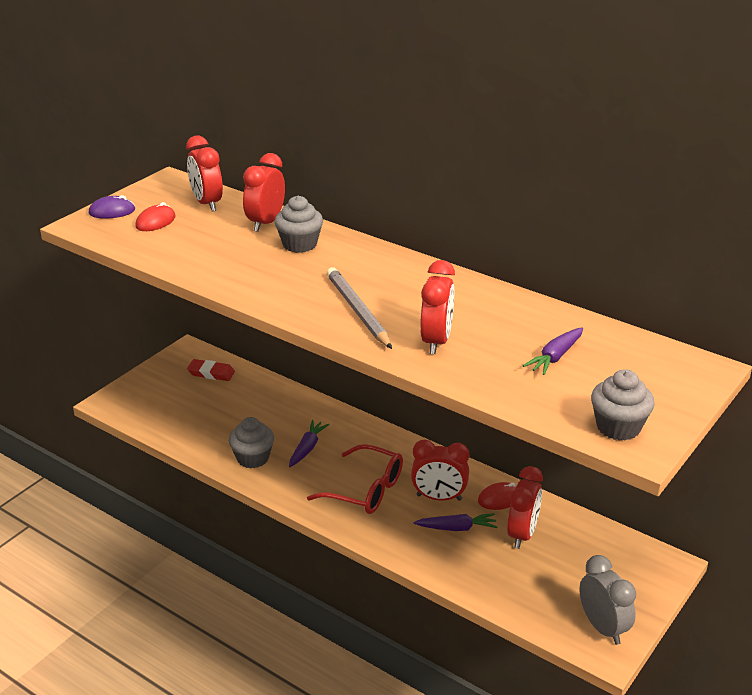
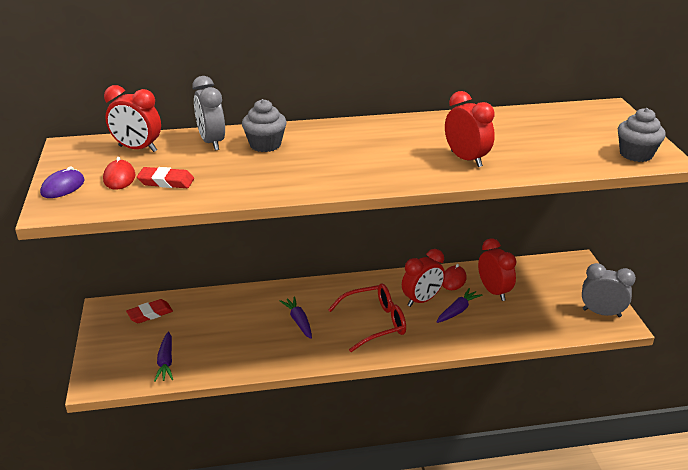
camera: 45 degrees left, 0 degrees up
(178, 240) = (166, 181): none -> red eraser
(253, 458) = (272, 350): grey cupcake -> none
(266, 223) = (212, 142): red clock -> grey clock
(357, 311) = (387, 165): grey pencil -> none
(555, 357) = (539, 136): purple carrot -> purple carrot (166, 361)

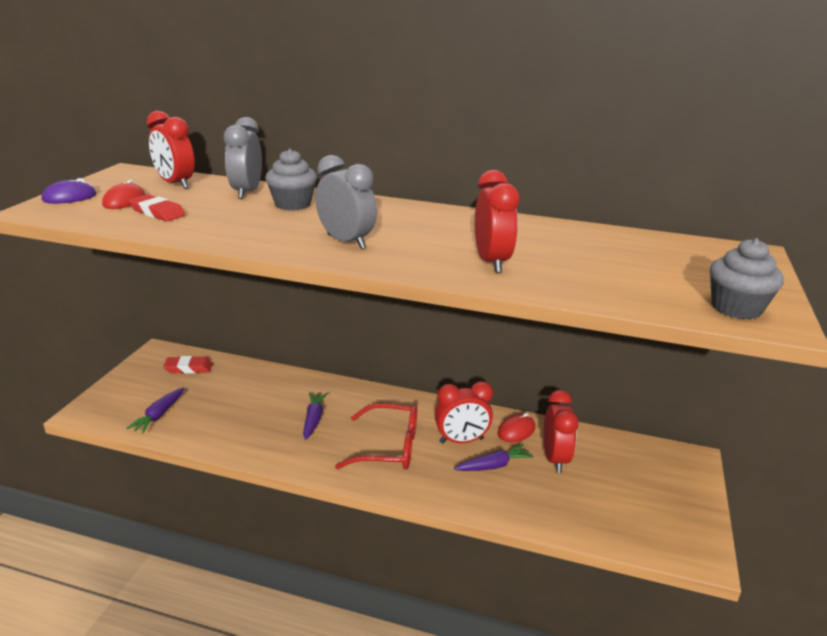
camera: 25 degrees right, 5 degrees down
(601, 313) = (681, 532): grey clock -> grey clock (346, 242)

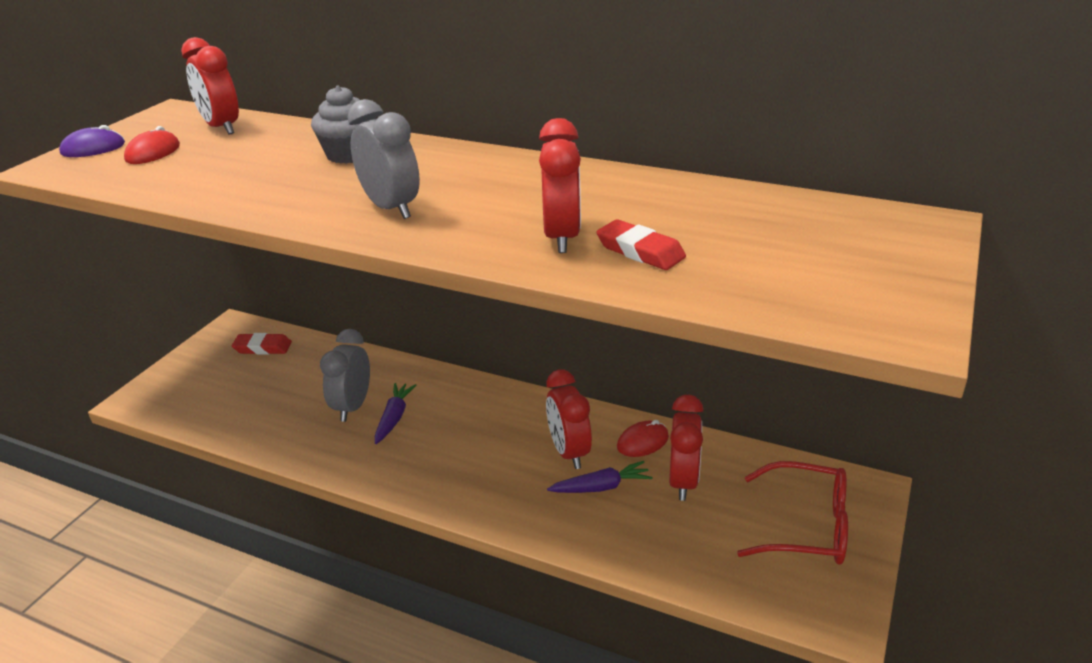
camera: 10 degrees right, 5 degrees up
(157, 212) = (184, 168): red eraser -> red eraser (640, 251)
(159, 415) = (216, 406): purple carrot -> none
(247, 192) = (301, 138): grey clock -> grey clock (353, 407)
(389, 447) = (477, 458): red glasses -> red glasses (807, 527)
(461, 440) = (569, 452): red clock -> red clock turned 75 degrees clockwise
(736, 308) = (861, 309): grey cupcake -> none

